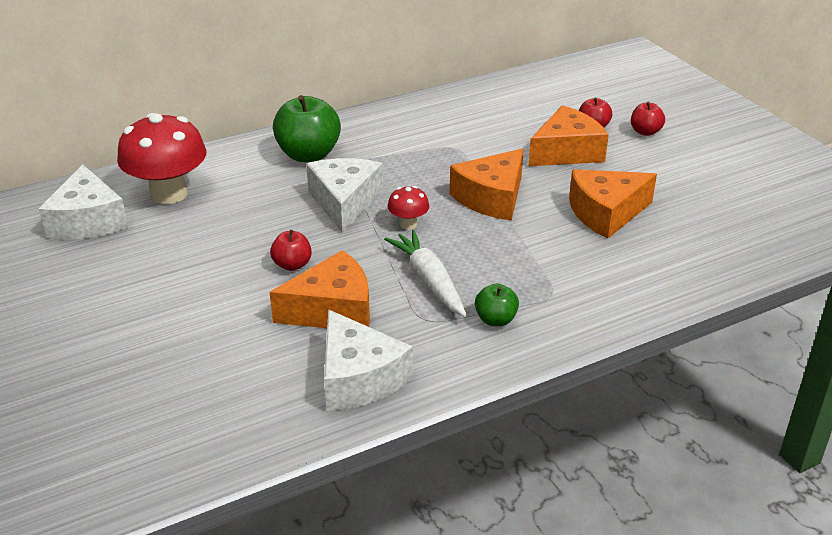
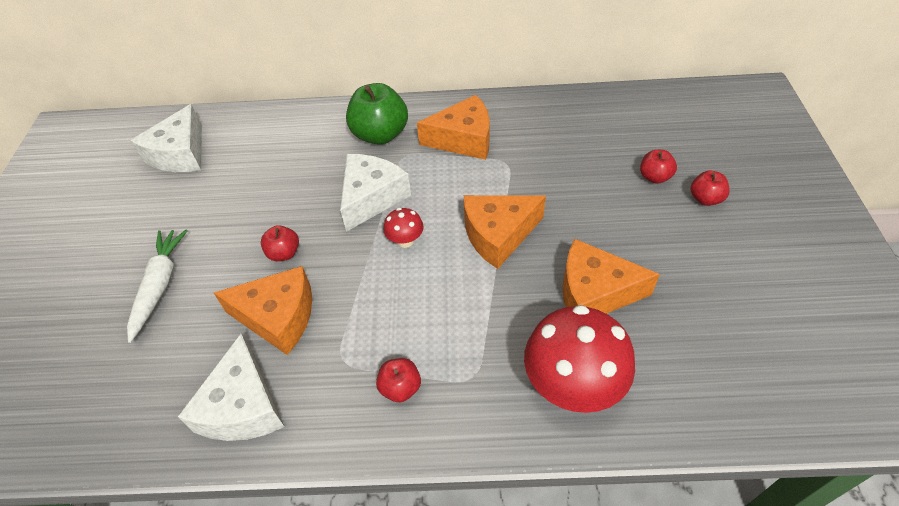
camera: 30 degrees right, 15 degrees up
(169, 194) = (251, 144): red mushroom -> red mushroom (572, 385)
(429, 280) = (377, 315): white carrot -> white carrot (160, 286)
(495, 320) = (400, 388): green apple -> red apple
(567, 152) = (607, 200): orange cheese -> orange cheese (463, 139)

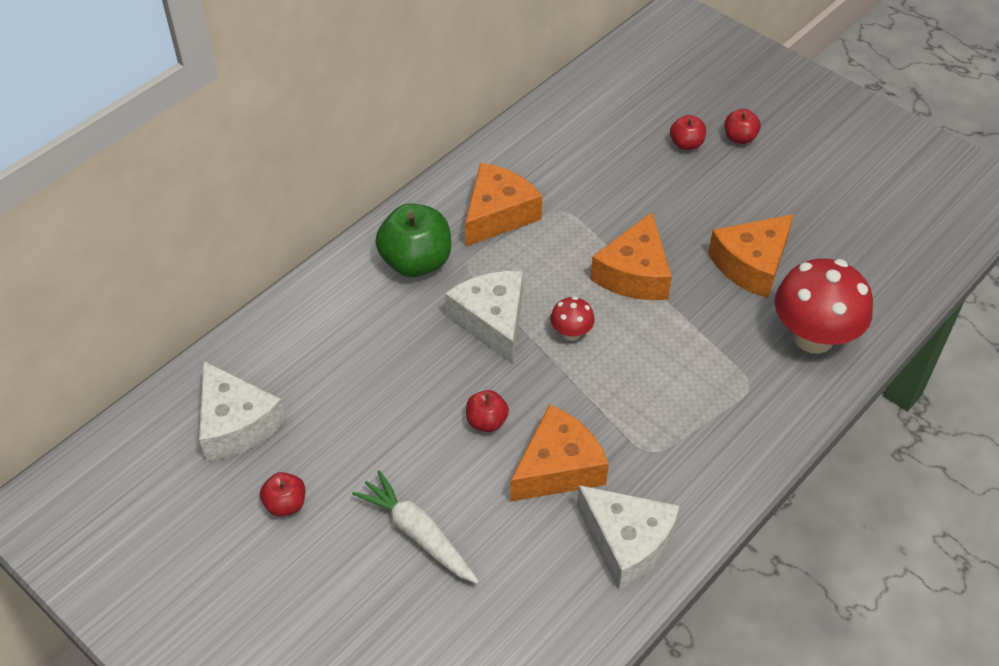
camera: 50 degrees left, 0 degrees up
(400, 388) = (714, 433): red apple -> red apple (285, 504)

